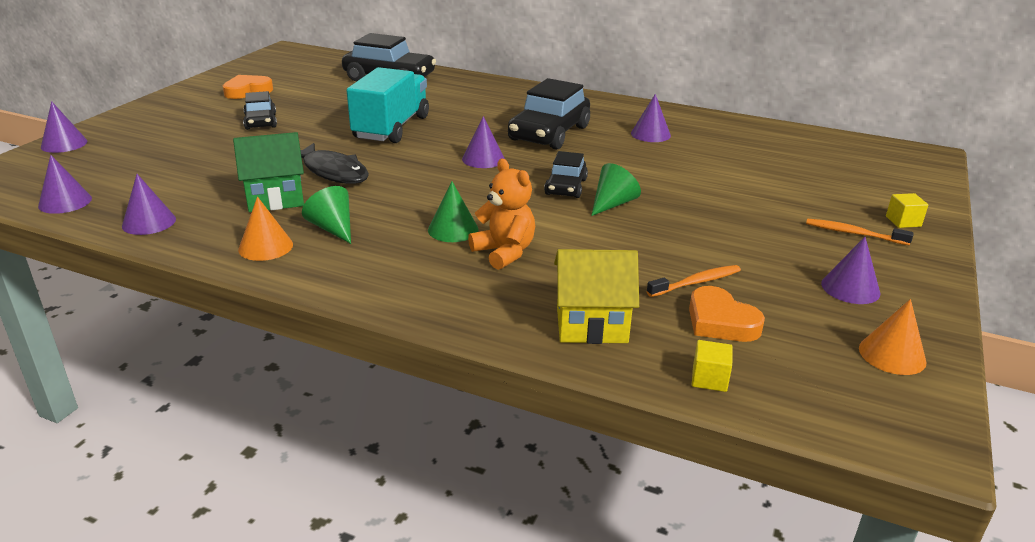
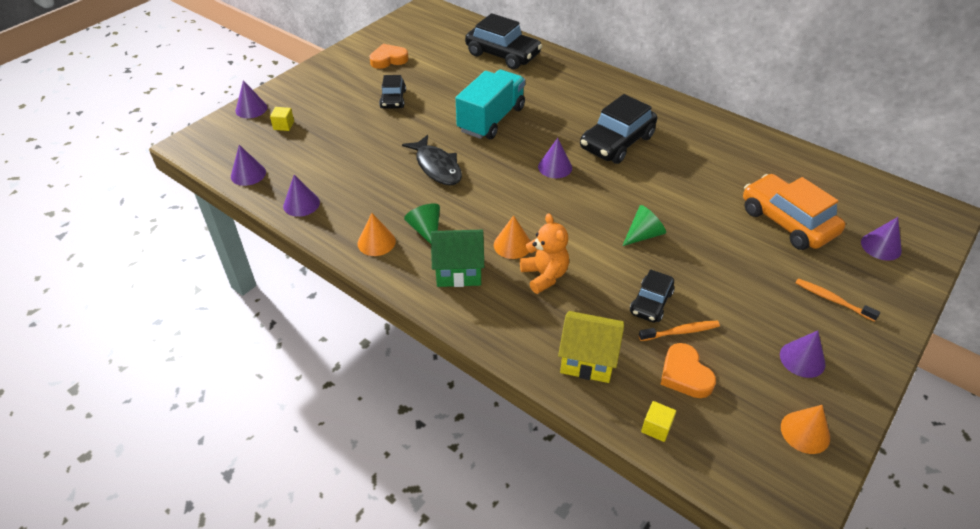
camera: 15 degrees right, 15 degrees up
(275, 198) = (390, 191): green house -> green house (458, 271)
(453, 229) = (512, 245): green cone -> orange cone
(566, 187) = (612, 209): black car -> black car (651, 303)
(650, 134) = (702, 154): purple cone -> purple cone (881, 246)
(769, 177) = (787, 221): none -> orange car
(903, 221) = (882, 293): yellow cube -> yellow cube (283, 125)

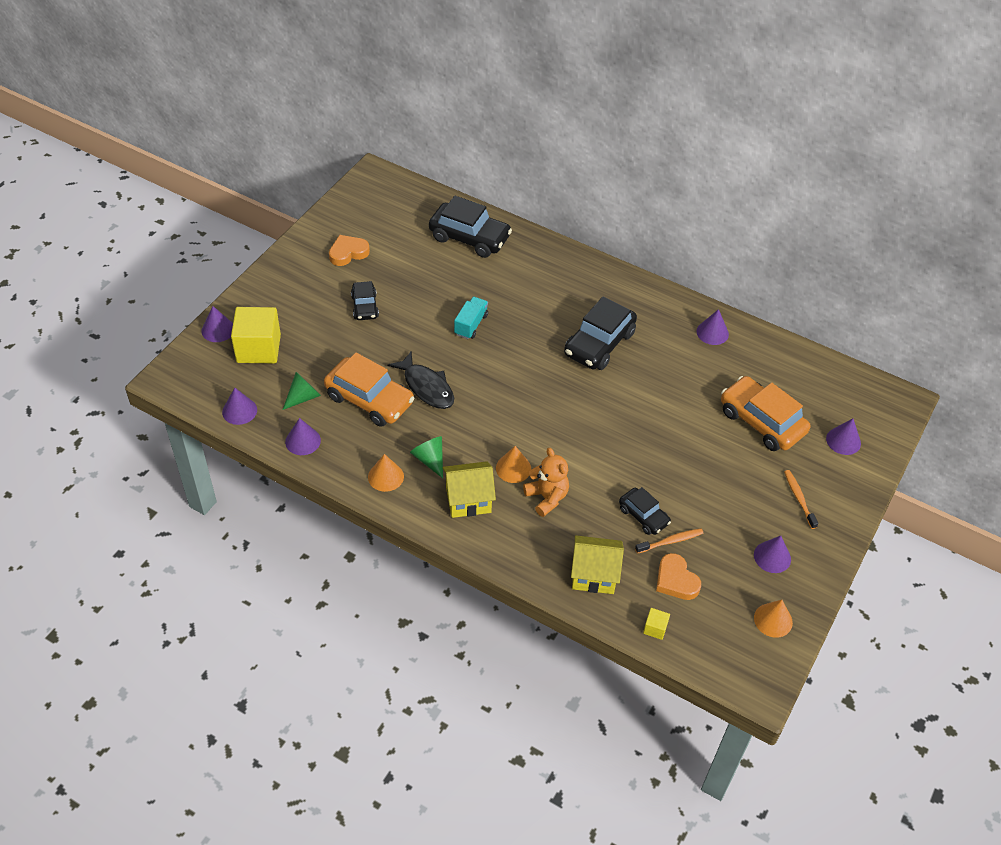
camera: 10 degrees left, 5 degrees up
(283, 125) = (258, 348): yellow cube -> yellow cube, size x2.33
(377, 173) = (369, 399): none -> orange car
(458, 271) = (468, 500): green house -> yellow house
(491, 119) = (471, 325): turquoise truck -> turquoise truck, size x0.54
(555, 167) = (542, 378): purple cone -> purple cone (712, 332)
(643, 235) = (632, 447): green cone -> green cone (303, 397)
(651, 303) = (643, 516): black car -> black car turned 60 degrees counterclockwise
(832, 300) = (799, 499): orange toothbrush -> orange toothbrush turned 45 degrees clockwise

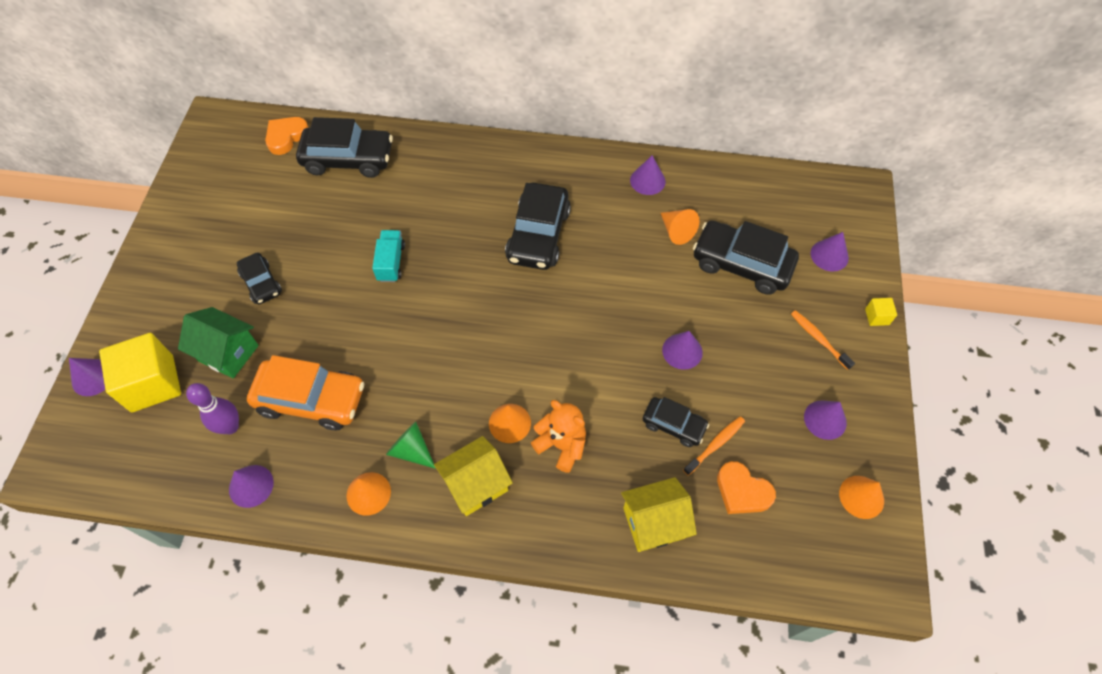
camera: 20 degrees left, 10 degrees up
(239, 411) = (157, 476): purple cone -> purple cone (682, 351)
(303, 397) = (230, 427): green cone -> purple bowling pin
(321, 347) = (228, 353): none -> green house
(348, 253) = (217, 223): orange heart -> orange heart (286, 137)
(426, 387) = (371, 358): black fish -> none
(655, 628) = (748, 563): yellow cube -> yellow cube (877, 317)
(718, 379) = (676, 231): none -> orange cone
(761, 421) = (741, 264): orange car -> black car

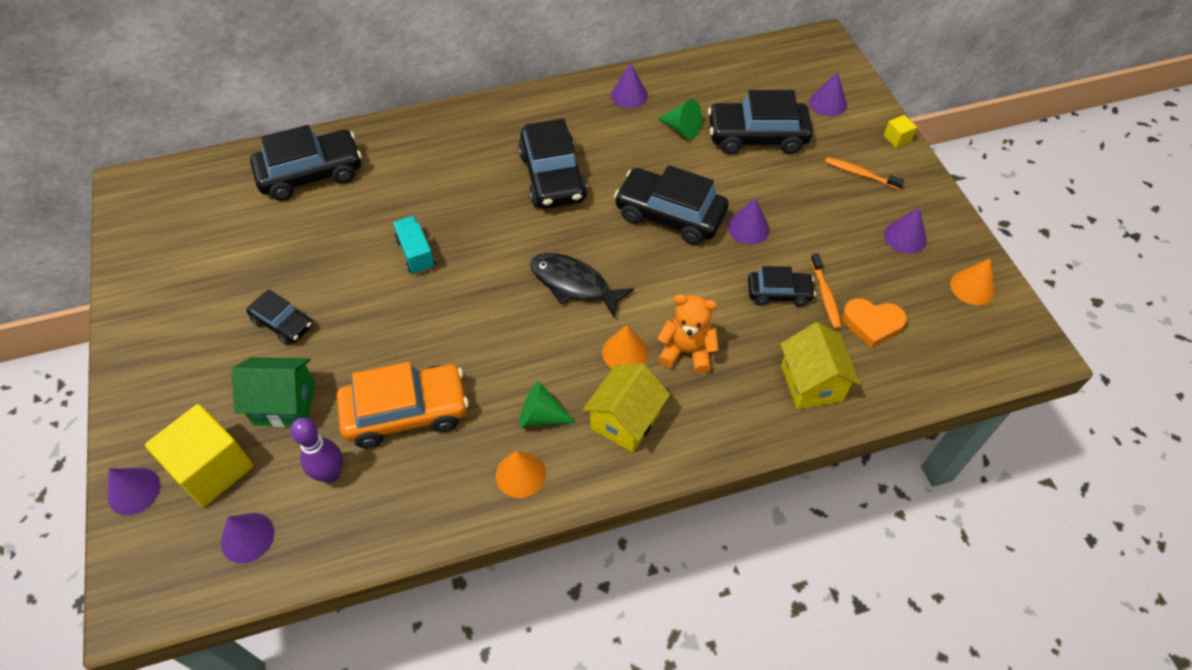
camera: 25 degrees left, 5 degrees down
(251, 486) = (388, 521): purple cone -> purple cone (247, 537)
(286, 137) = (228, 175): orange heart -> none
(501, 342) = (574, 284): none -> black fish
(619, 311) = (670, 215): none -> black car
(654, 523) = (811, 383): yellow house -> yellow house turned 60 degrees counterclockwise
(676, 231) = (682, 129): orange cone -> green cone
(715, 445) = (825, 295): orange toothbrush -> orange toothbrush turned 150 degrees clockwise

